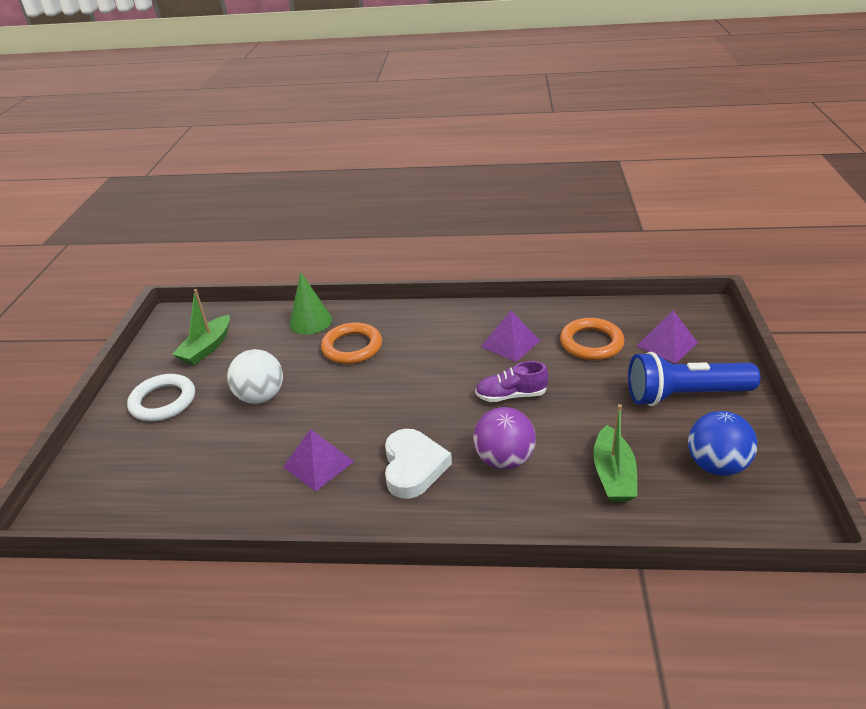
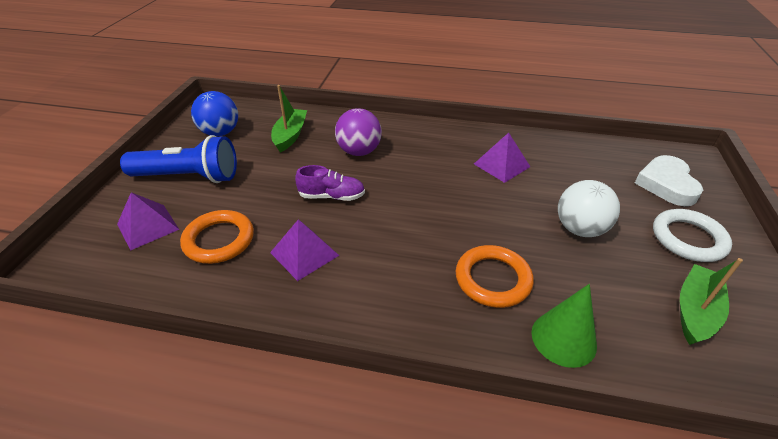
camera: 175 degrees left, 5 degrees up
(413, 467) = (427, 155): white heart -> white heart (666, 184)

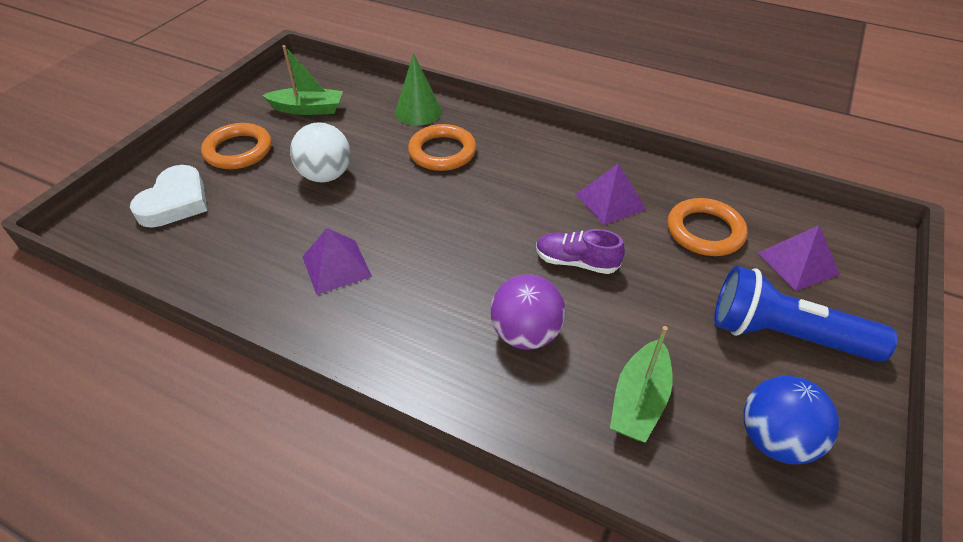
camera: 165 degrees left, 5 degrees up
(688, 239) = (238, 150): white ring -> orange ring
(695, 311) = (308, 109): green boat -> green boat turned 135 degrees counterclockwise

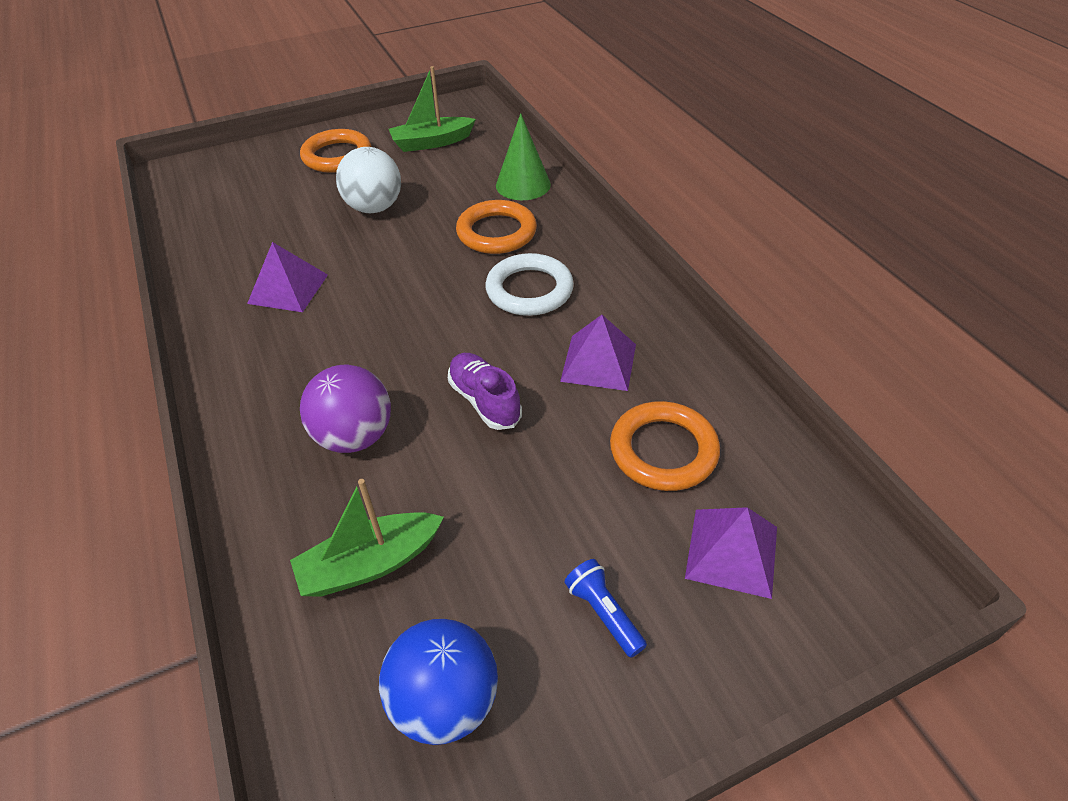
camera: 40 degrees right, 0 degrees up
(175, 202) = (247, 178): white heart -> none
(308, 109) = (432, 142): green boat -> green boat turned 120 degrees clockwise
(513, 179) = (529, 290): none -> white ring
(784, 335) = (603, 613): blue flashlight -> blue flashlight, size x0.44

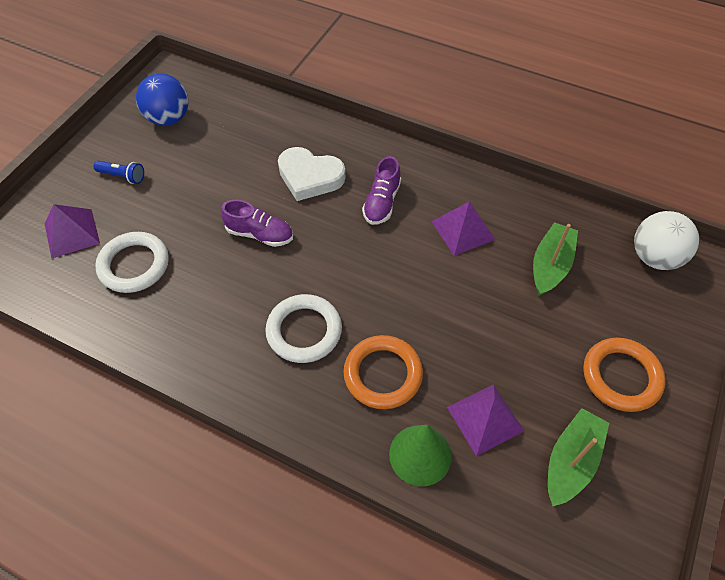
camera: 140 degrees right, 10 degrees up
(320, 357) = (382, 202): none -> purple shoe
(354, 436) = (310, 177): purple ball -> white heart
(370, 564) = (242, 138): green boat -> green boat (550, 265)
(374, 208) = (506, 336): white ball -> white ball (654, 257)
(598, 362) = (210, 300): purple pyramid -> purple pyramid (485, 419)
(663, 450) = (134, 265): orange ring -> white ring

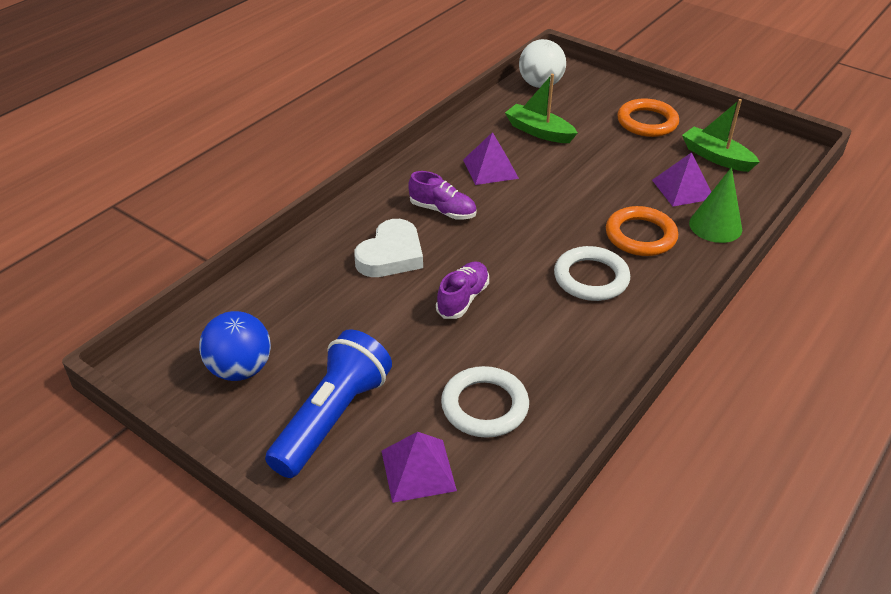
camera: 80 degrees left, 15 degrees down
(122, 176) = (332, 418): blue flashlight -> blue flashlight, size x2.30

